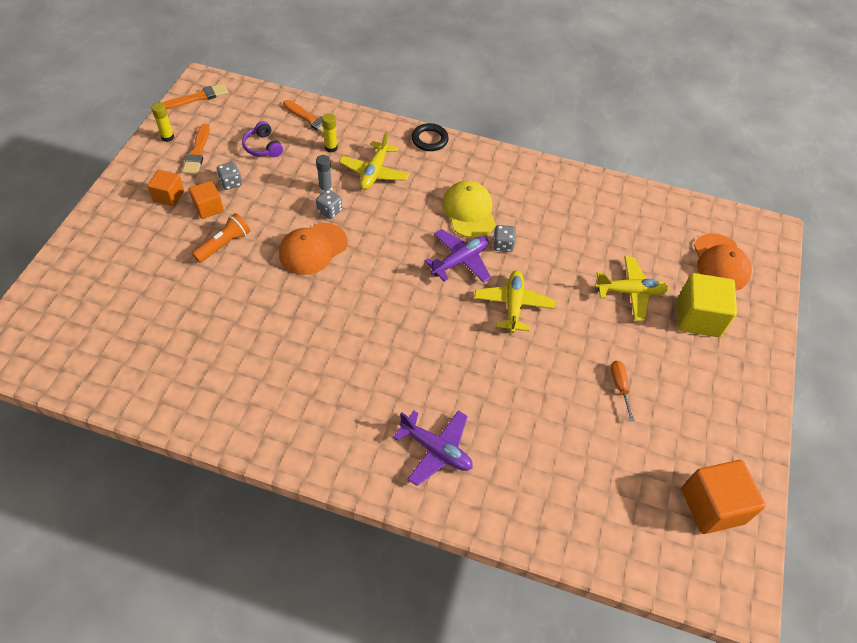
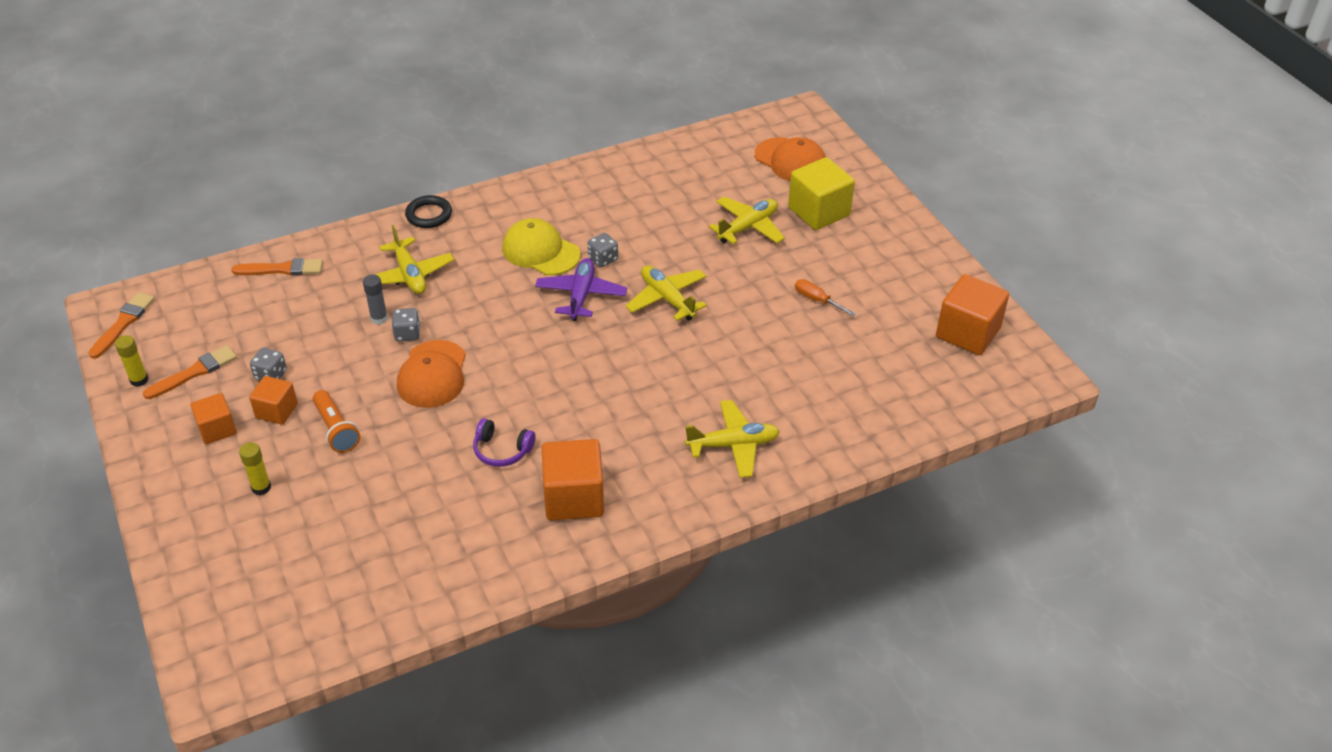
camera: 40 degrees left, 10 degrees down
(197, 152) = (194, 372): orange brush -> orange brush turned 90 degrees counterclockwise
(224, 244) = (336, 430): orange flashlight -> orange flashlight turned 150 degrees clockwise
(263, 147) = (262, 323): purple headphones -> purple headphones (502, 450)
(296, 401) = (574, 498): none -> orange cube
(331, 148) = (337, 281): yellow glue stick -> yellow glue stick (261, 487)
(436, 450) = (733, 445): purple plane -> yellow plane

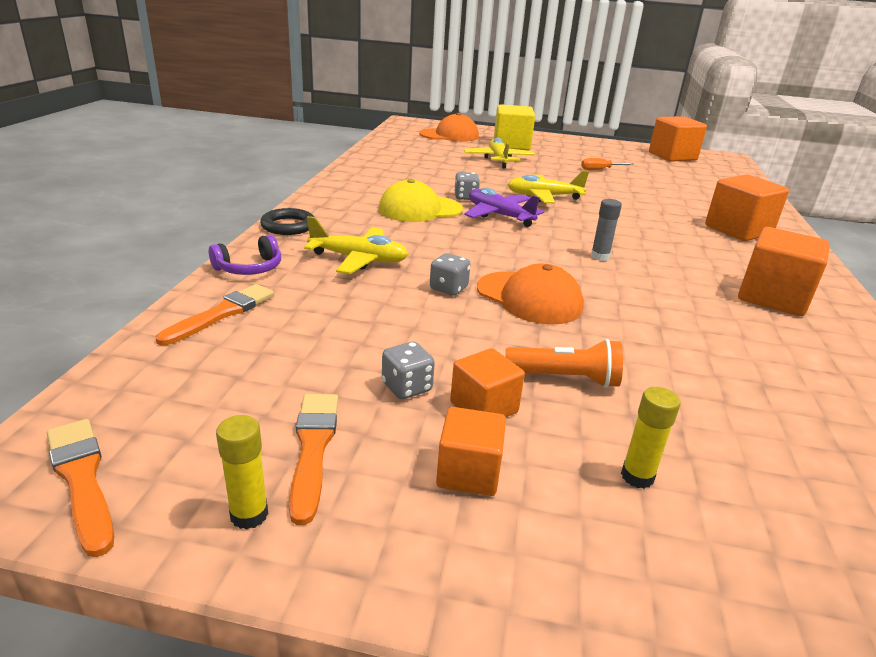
camera: 55 degrees left, 15 degrees down
(379, 318) = (402, 293): grey glue stick -> grey glue stick (599, 257)
(502, 450) = (680, 304): purple headphones -> purple headphones (249, 268)
(733, 445) = (738, 230): yellow plane -> orange cube

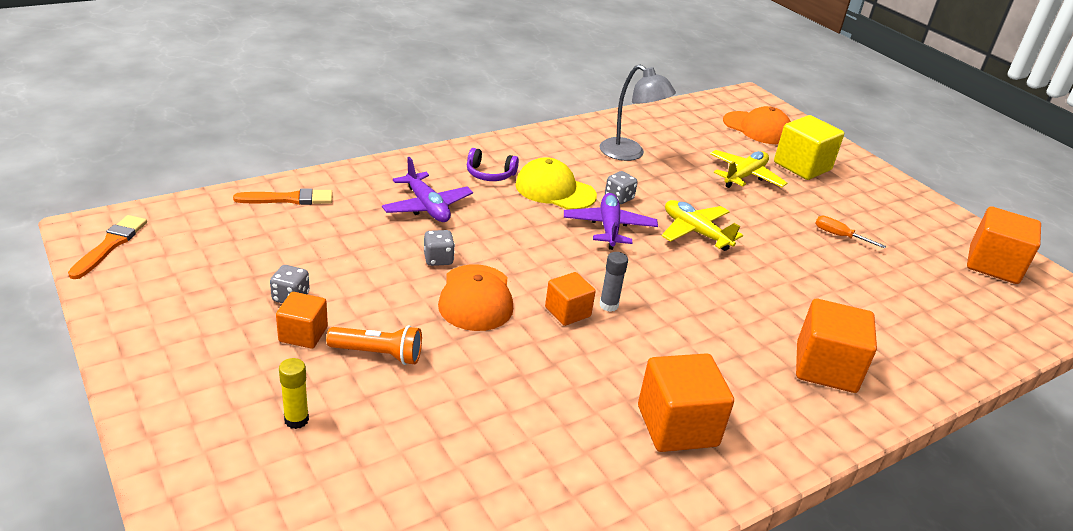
camera: 45 degrees right, 5 degrees up
(249, 268) = (354, 177): purple headphones -> purple headphones (490, 174)
(249, 515) = (131, 302): yellow glue stick -> none
(288, 226) = (434, 158): black ring -> none
(313, 448) = (199, 294): orange brush -> none
(359, 259) = (427, 207): yellow plane -> purple plane
(415, 172) = (629, 154): none -> grey lamp
(468, 472) = (232, 354): orange cube -> orange cube (567, 312)
(565, 378) = (378, 354): orange flashlight -> orange flashlight turned 45 degrees counterclockwise

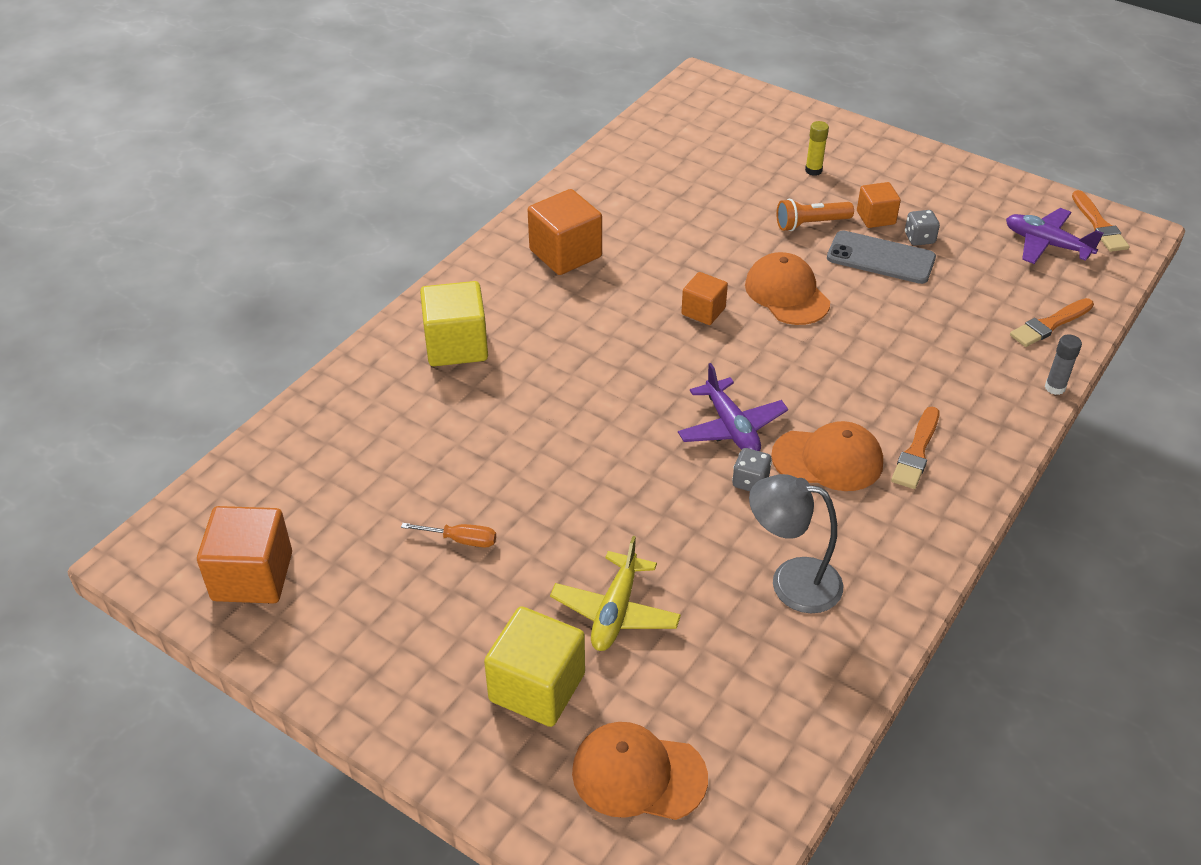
camera: 160 degrees right, 10 degrees up
(352, 295) = (880, 258): none -> grey phone
(427, 207) = (926, 372): purple plane -> purple plane (1046, 244)
(438, 259) = (853, 317): grey dice -> none
(490, 174) = (916, 452): purple headphones -> orange brush
(555, 190) = (828, 460): yellow cap -> orange cap
(608, 305) = (673, 332): grey glue stick -> grey glue stick (1055, 387)
(695, 232) = (636, 464): yellow plane -> none
(826, 368) = (456, 345): orange cube -> yellow cube

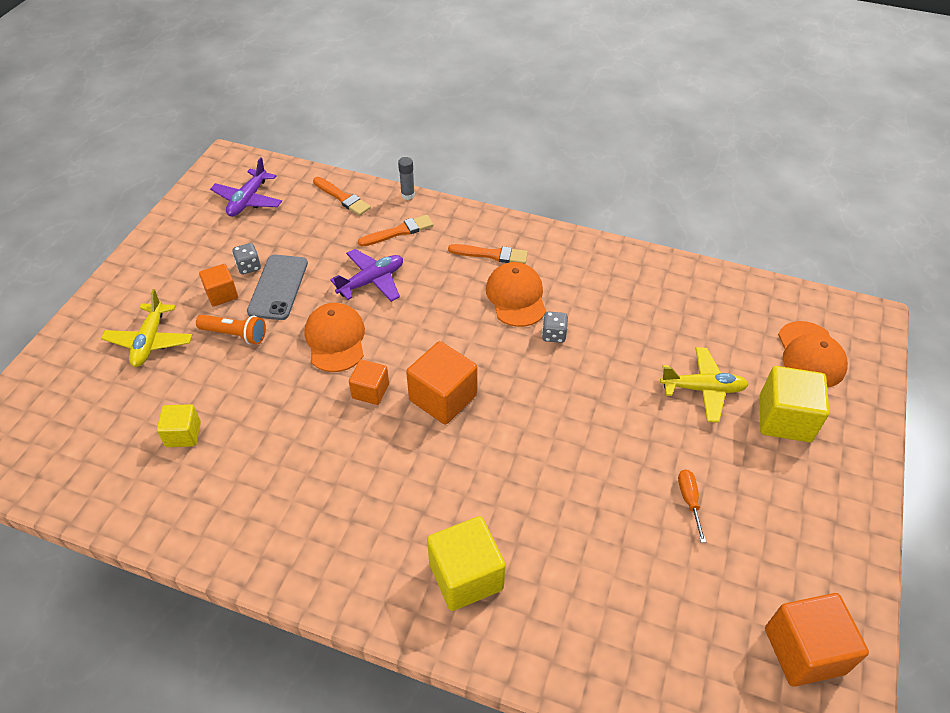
camera: 105 degrees left, 5 degrees up
(565, 253) = (304, 515): orange cube -> orange cube (443, 398)
(685, 188) = (183, 434): none -> yellow cube
(731, 427) = (503, 353): purple plane -> purple plane (372, 281)
(787, 293) = (335, 339): orange cap -> orange cap turned 120 degrees clockwise
(791, 582) = (631, 304): grey lamp -> none
(811, 224) = (235, 334): orange flashlight -> orange flashlight turned 45 degrees counterclockwise
(813, 170) = (150, 341): yellow glue stick -> yellow plane
(1099, 225) = (221, 175): orange brush -> orange brush (399, 231)

